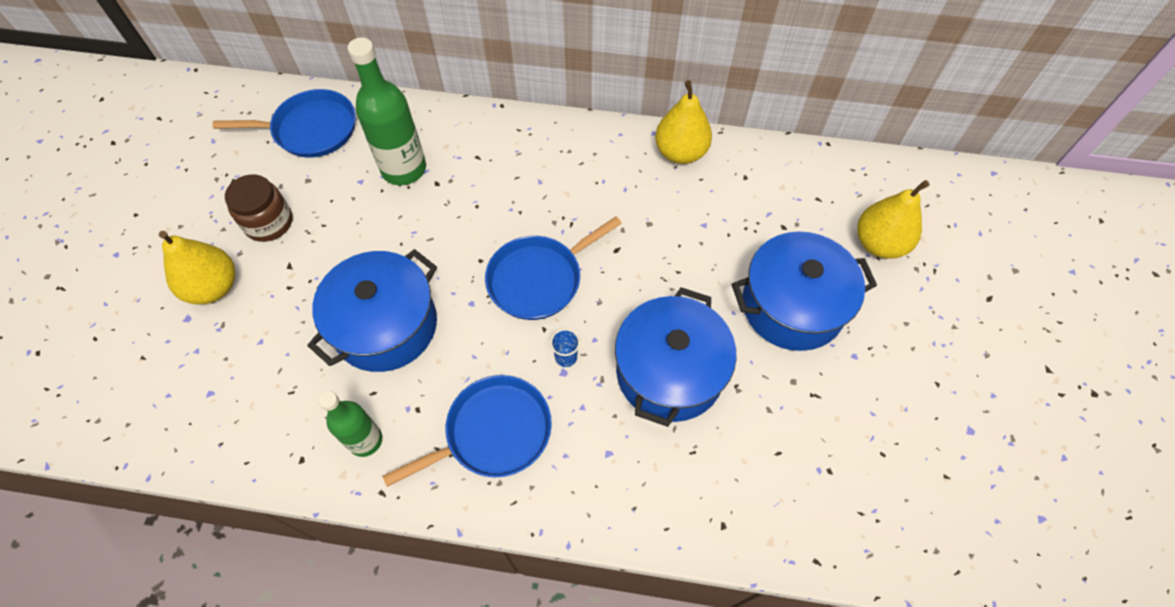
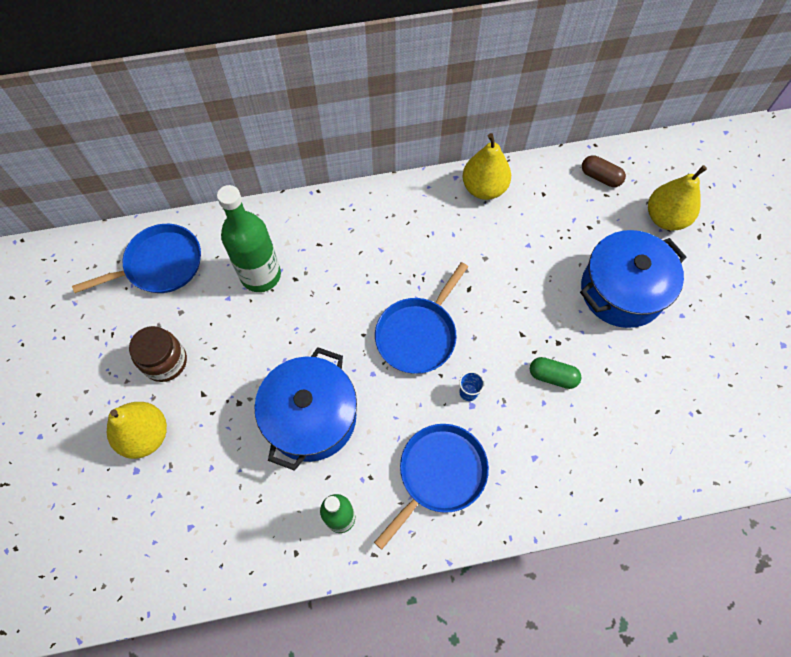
camera: 20 degrees left, 5 degrees up
(669, 372) = (552, 376): blue pot -> green capsule
(819, 178) = (600, 177): none -> brown capsule

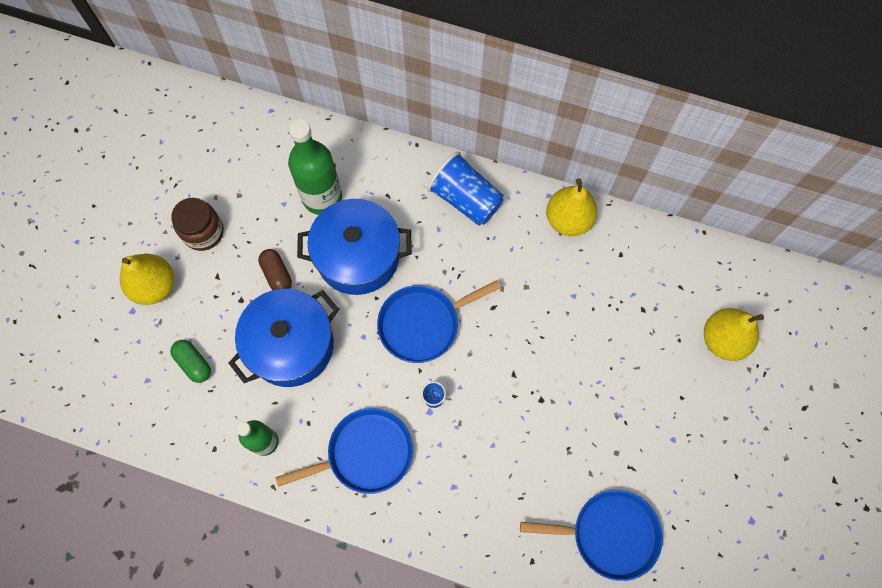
camera: 30 degrees right, 5 degrees up
(160, 264) = (246, 143): blue pan -> blue pan (610, 534)
(388, 214) = (465, 199): none -> blue cup
(552, 376) = (516, 427): green capsule -> green capsule (194, 363)
(600, 177) = (687, 267): brown capsule -> brown capsule (277, 274)
(621, 291) = (632, 385): blue pot -> blue pot (358, 256)

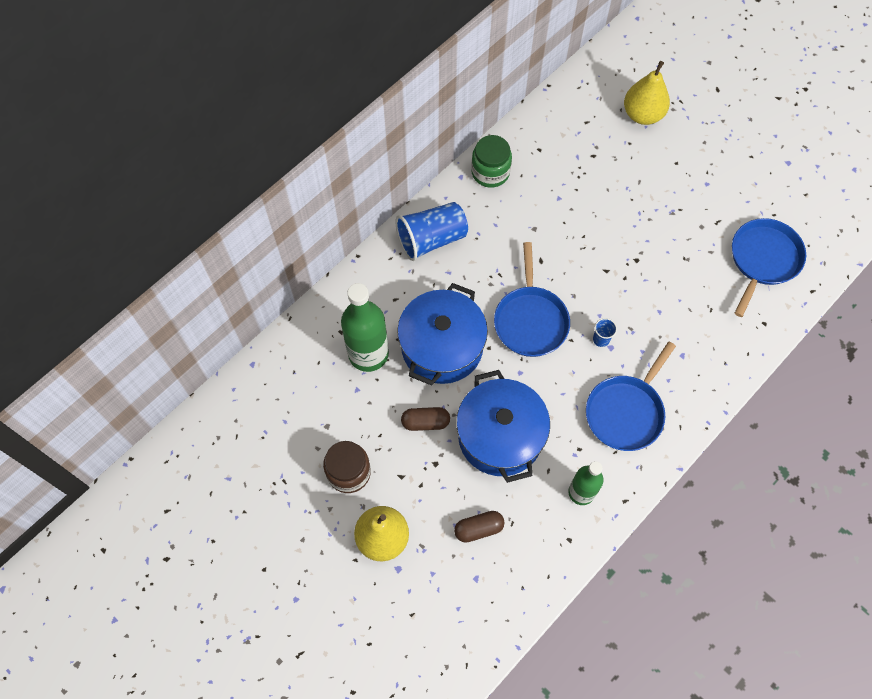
camera: 65 degrees left, 5 degrees down
(194, 363) = (478, 529): green capsule -> brown capsule
(365, 453) = (626, 412): blue pan -> blue pan turned 150 degrees counterclockwise
(568, 220) = (490, 172): yellow pear -> green jar

